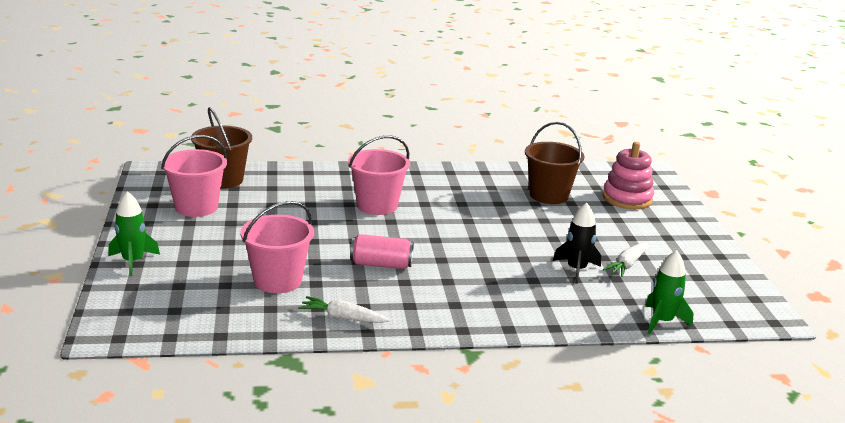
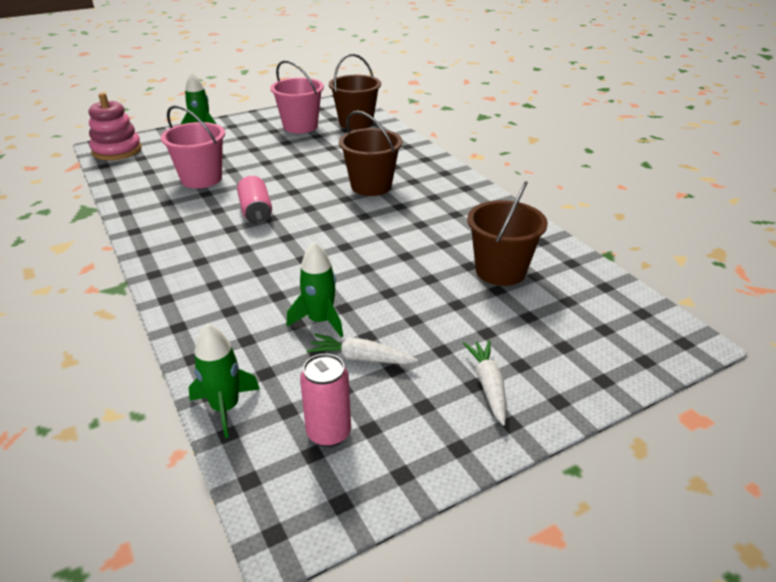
camera: 70 degrees right, 10 degrees up
(343, 318) = (153, 216): white carrot -> white carrot (488, 386)
(377, 205) = (371, 186): pink bucket -> brown bucket
(576, 269) = (320, 320): black rocket -> green rocket
(627, 198) = (561, 331): pink stacking toy -> pink stacking toy (117, 150)
(697, 290) = (329, 433): none -> pink can

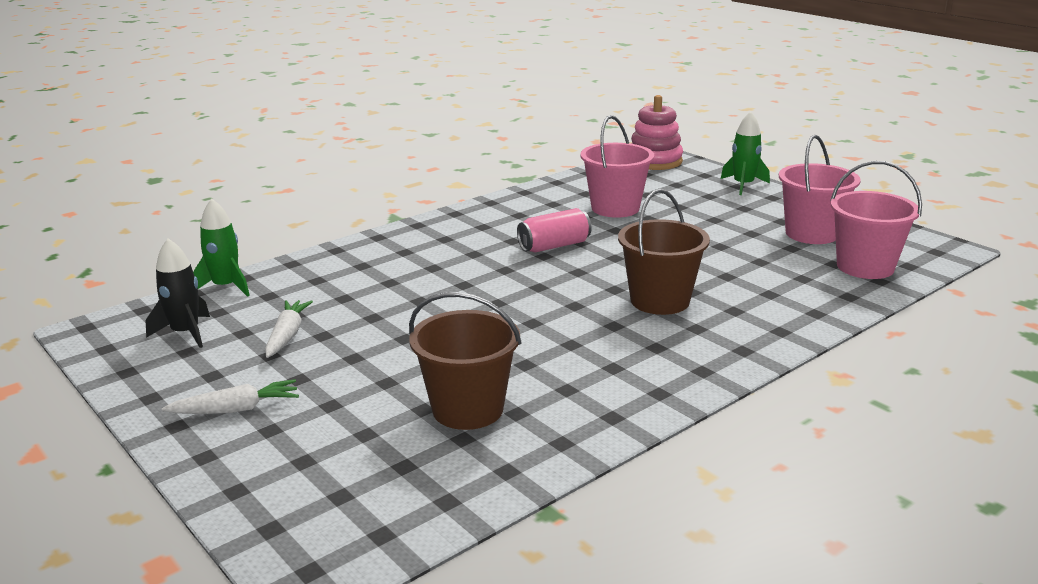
camera: 80 degrees right, 10 degrees down
(320, 320) = (348, 308): green rocket -> none
(329, 433) = (185, 333): pink can -> black rocket
(356, 123) = (865, 267): brown bucket -> pink bucket

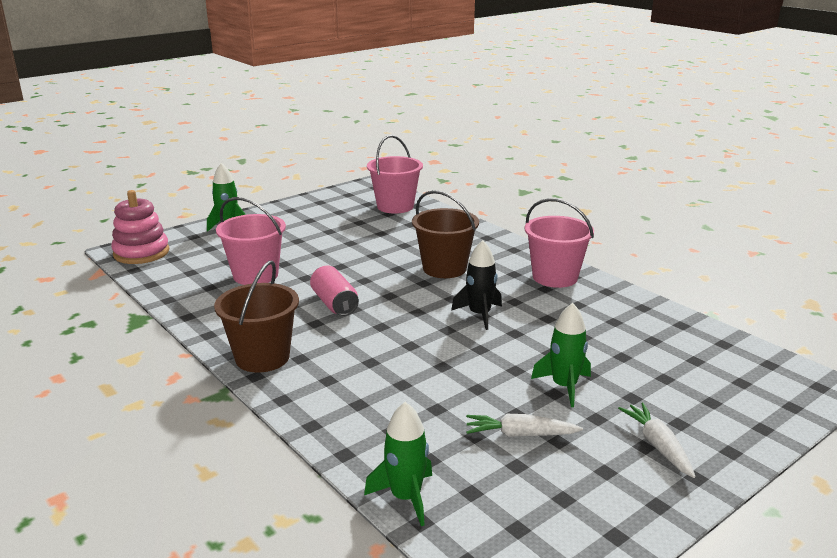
camera: 90 degrees left, 0 degrees up
(185, 333) = (524, 508): black rocket -> black rocket (479, 315)
(363, 364) = (564, 386): none -> green rocket
(468, 409) = (617, 339): brown bucket -> brown bucket (262, 357)
(811, 234) = (336, 214): pink bucket -> pink bucket (555, 277)

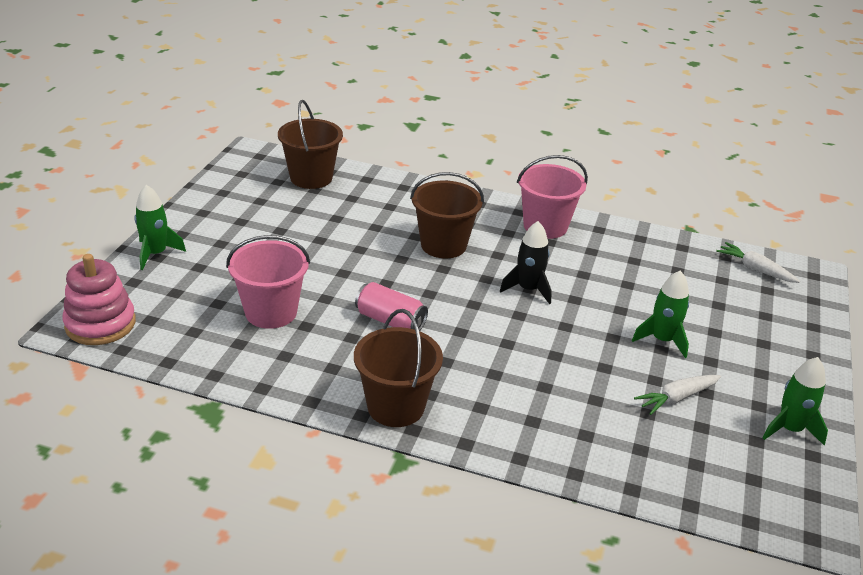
camera: 35 degrees left, 10 degrees up
(395, 206) = (311, 178): pink bucket -> brown bucket
(406, 497) = (660, 490): green rocket -> green rocket (790, 429)
(658, 446) = (769, 369): white carrot -> white carrot (755, 269)

